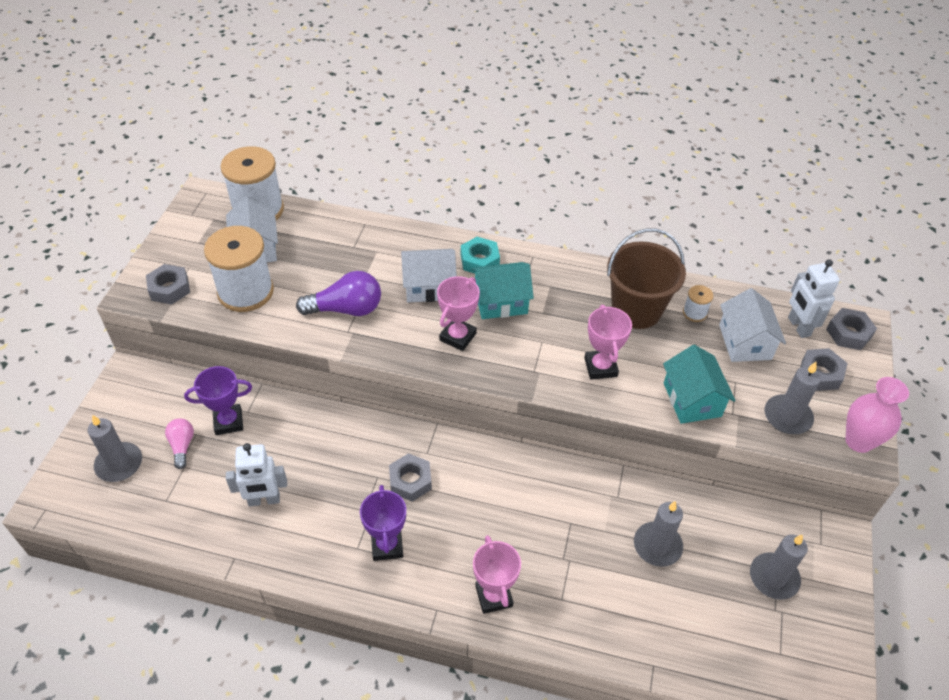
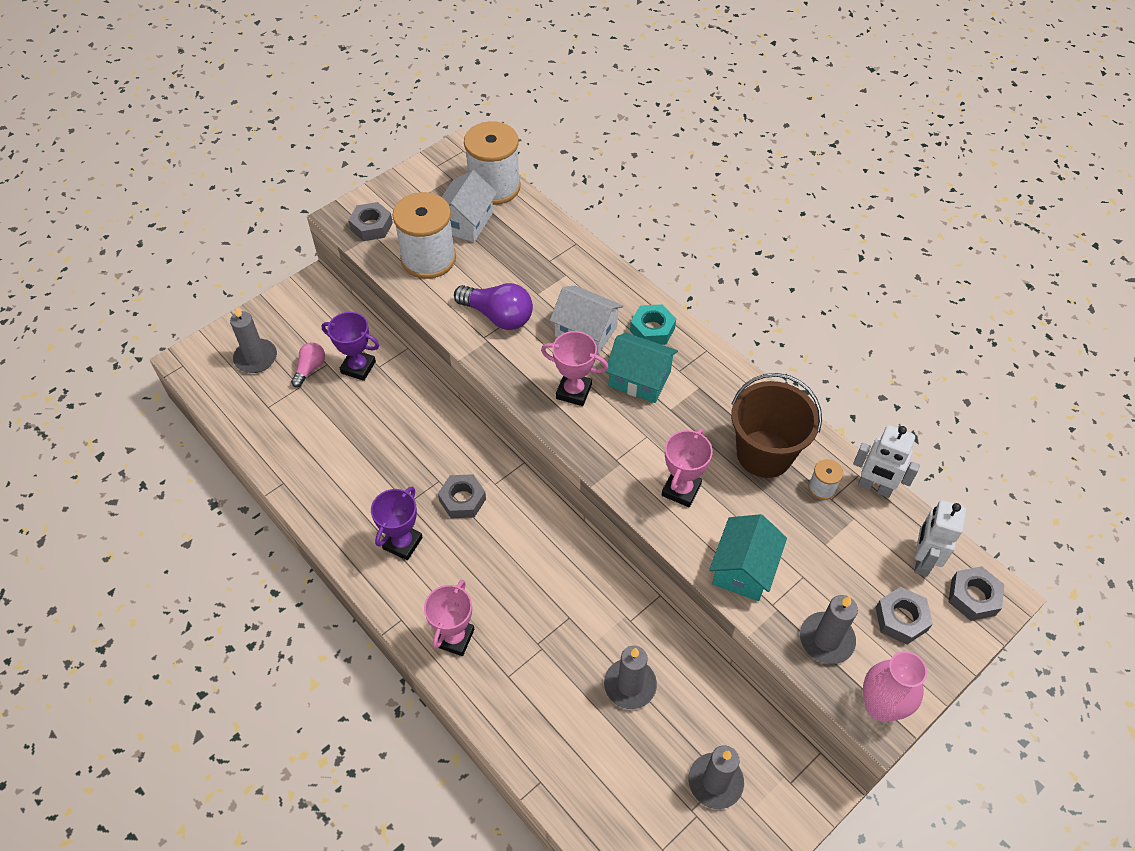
camera: 35 degrees right, 5 degrees up
(264, 500) = (338, 449): white robot -> white robot (874, 487)
(457, 337) = (574, 391): pink trophy -> pink trophy turned 45 degrees clockwise
(744, 342) = (848, 544): white house -> none

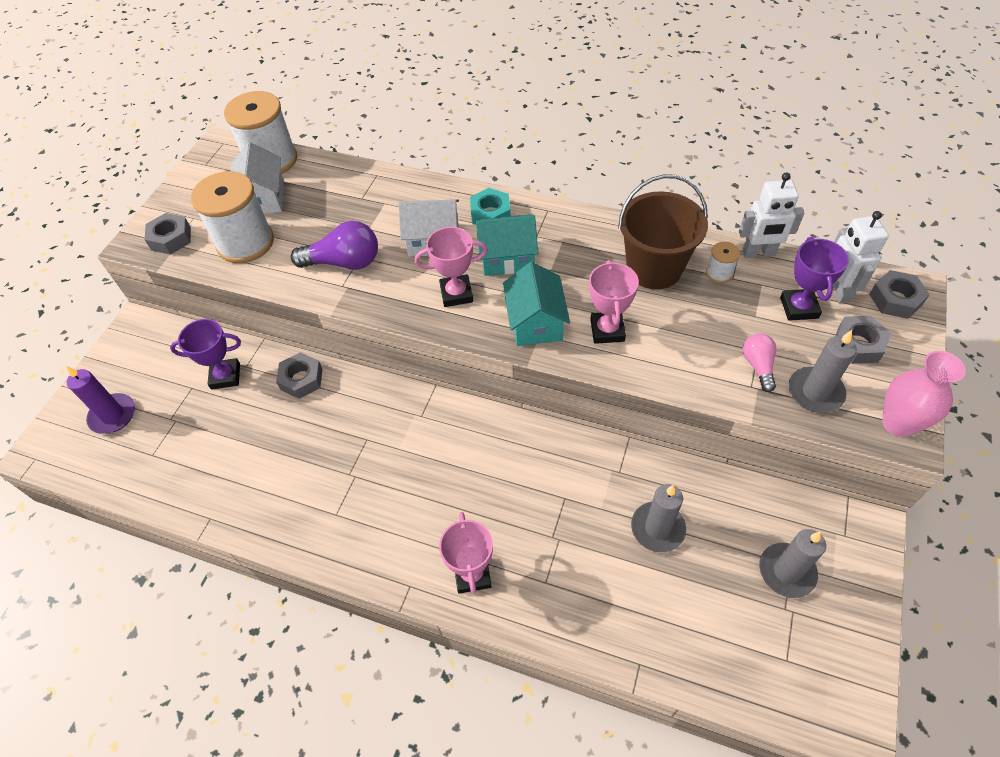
camera: 25 degrees left, 0 degrees up
(256, 358) = (113, 415): grey candle -> purple candle
(310, 369) = (176, 399): pink light bulb -> pink light bulb (758, 366)
(402, 543) = (367, 513): purple trophy -> purple trophy (799, 308)
(462, 500) = (400, 445): grey nut -> grey nut (301, 379)
(743, 569) = (706, 369): turquoise house -> turquoise house (535, 322)

